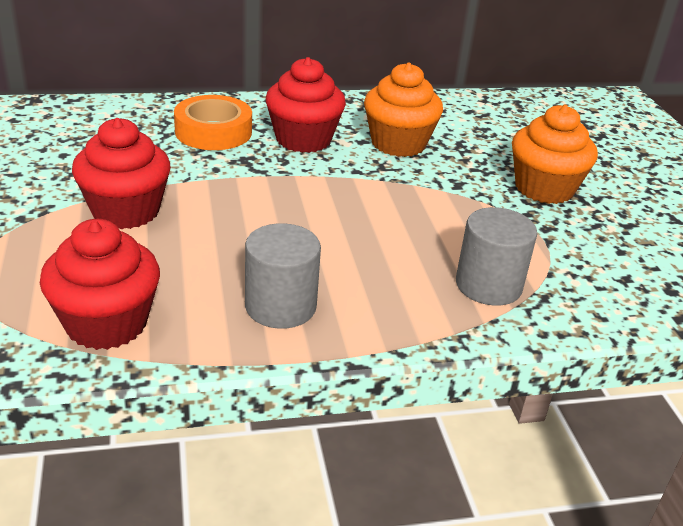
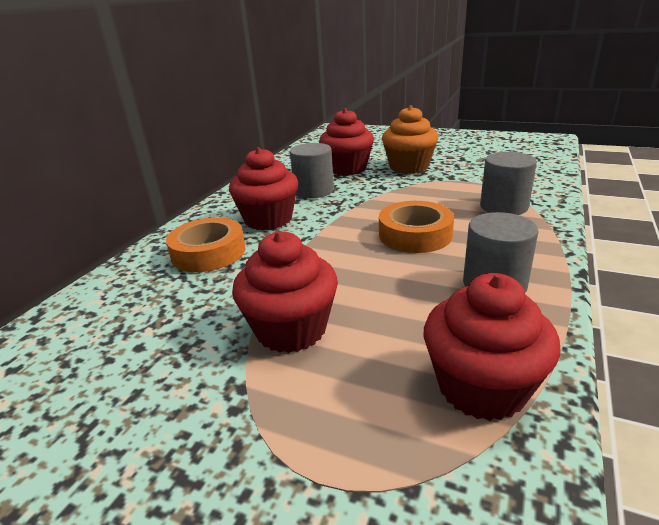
camera: 50 degrees left, 5 degrees down
(349, 235) = (415, 235): none -> orange tape
(398, 144) = (314, 191): orange cupcake -> grey cylinder
(487, 147) = (347, 168): none -> red cupcake

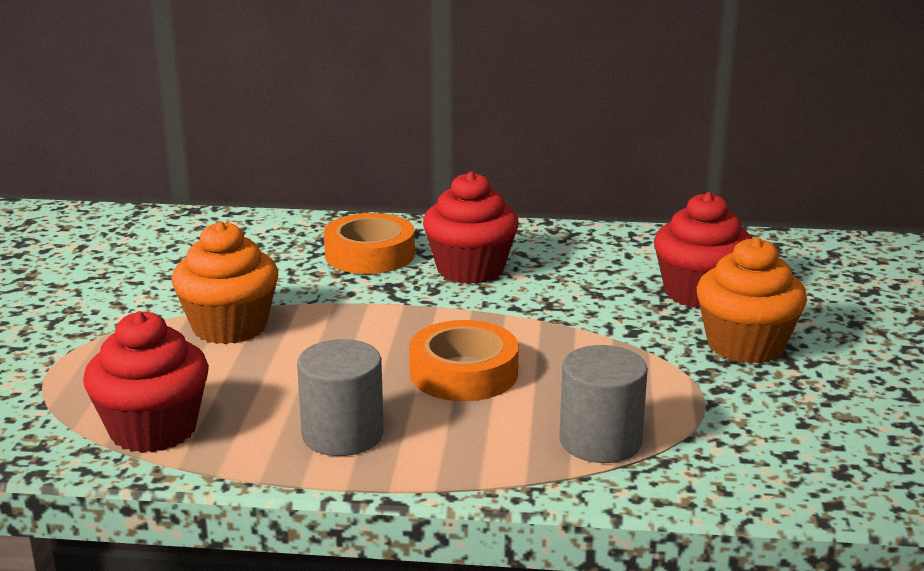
camera: 70 degrees right, 5 degrees down
(291, 329) = (229, 327): red cupcake -> orange cupcake
(314, 191) = (585, 282): grey cylinder -> none

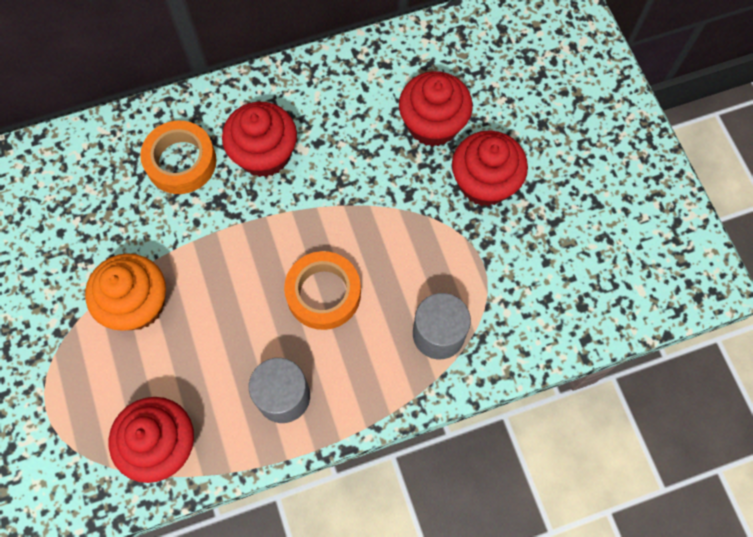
camera: 25 degrees left, 45 degrees up
(745, 345) = (484, 183): orange cupcake -> red cupcake

